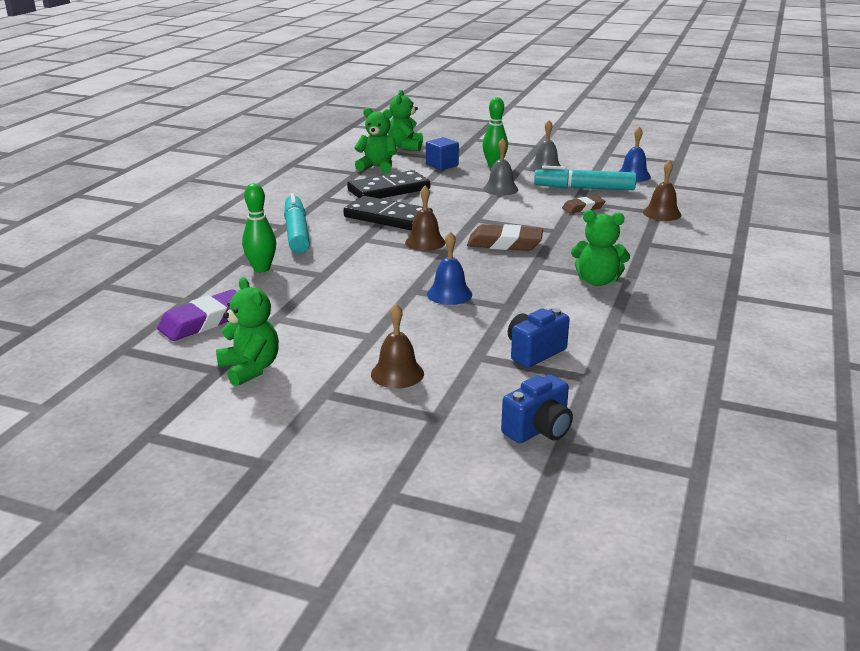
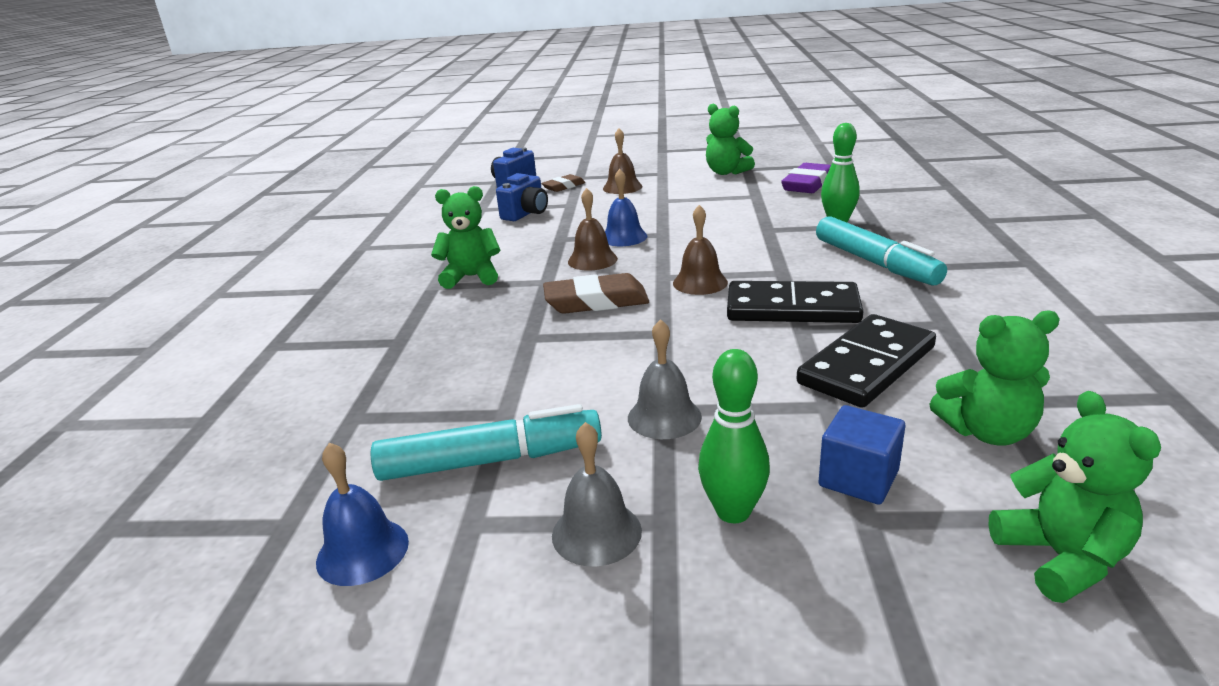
camera: 165 degrees right, 0 degrees up
(583, 208) = (491, 397): brown eraser -> brown eraser (563, 186)
(662, 213) = (346, 413): brown bell -> brown bell (592, 260)

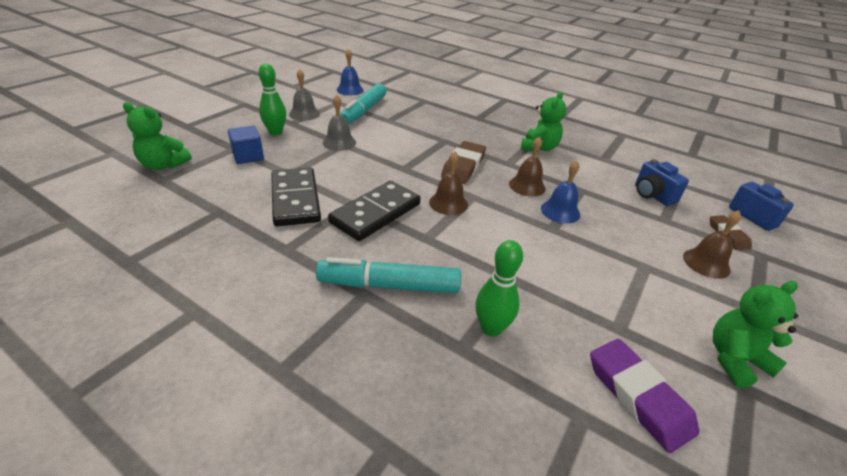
camera: 115 degrees right, 10 degrees up
(987, 432) = (214, 194): green teddy bear -> none

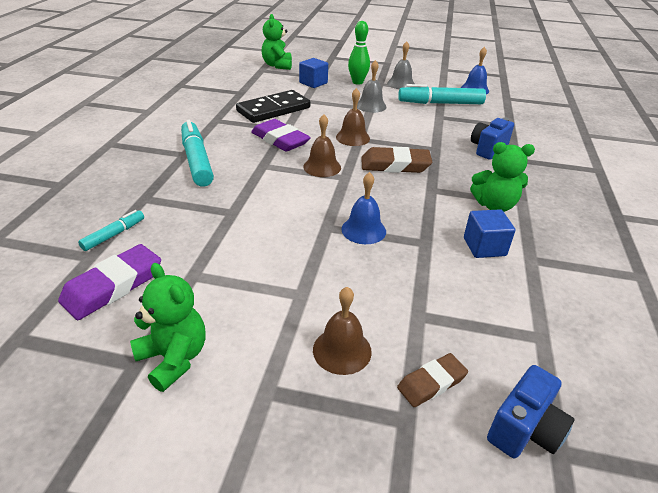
camera: 70 degrees right, 0 degrees up
(376, 213) = (280, 140): black domino -> purple eraser
(491, 328) = (168, 207): green bowling pin -> none
(527, 186) = (395, 205): brown bell -> brown bell (352, 137)
(539, 387) = (114, 235): none -> turquoise marker
(589, 169) = (484, 247): none -> blue cube
(652, 195) = (473, 305): blue camera -> blue camera (488, 149)

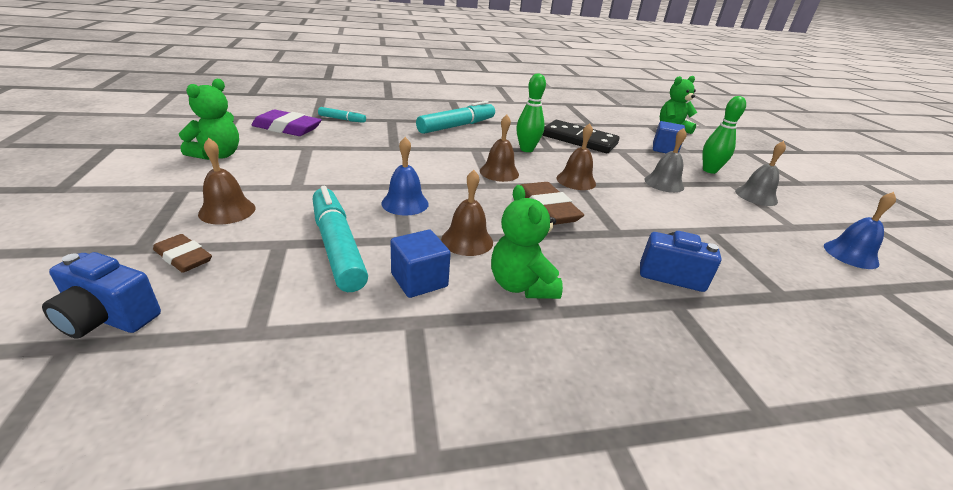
camera: 65 degrees right, 5 degrees down
(280, 140) = (526, 149): purple eraser -> green bowling pin
(434, 213) = (467, 240): none -> brown bell
(440, 103) = (750, 228): turquoise marker -> turquoise marker (337, 246)

